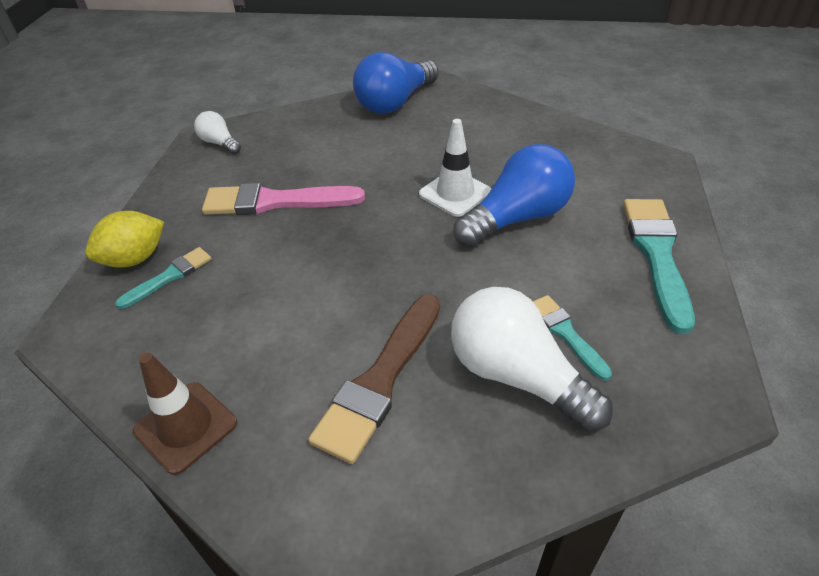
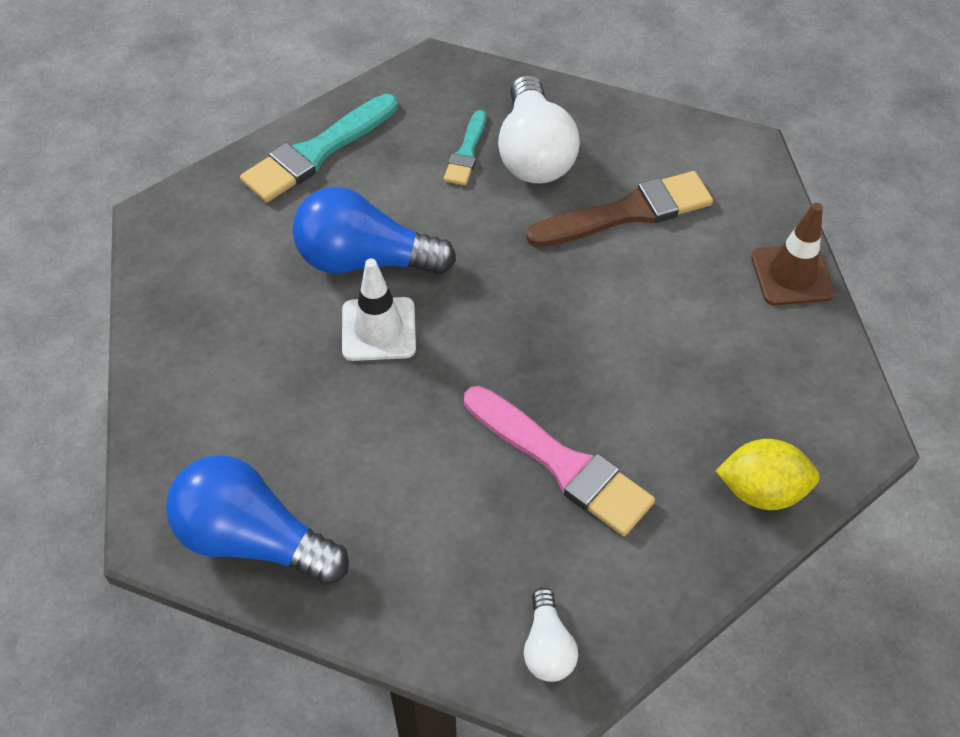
camera: 140 degrees left, 10 degrees up
(169, 277) = (737, 436): turquoise brush -> none
(395, 102) = (253, 539): blue light bulb -> blue light bulb turned 150 degrees counterclockwise

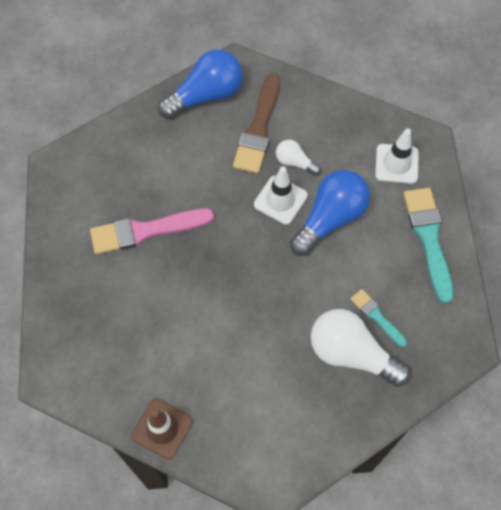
camera: 125 degrees right, 10 degrees up
(220, 232) = (396, 164): none -> white traffic cone
(547, 646) = (72, 171): white light bulb -> white light bulb (295, 162)
(627, 212) = (270, 372): brown brush -> brown brush (258, 128)
(761, 490) = (63, 306): yellow lemon -> none

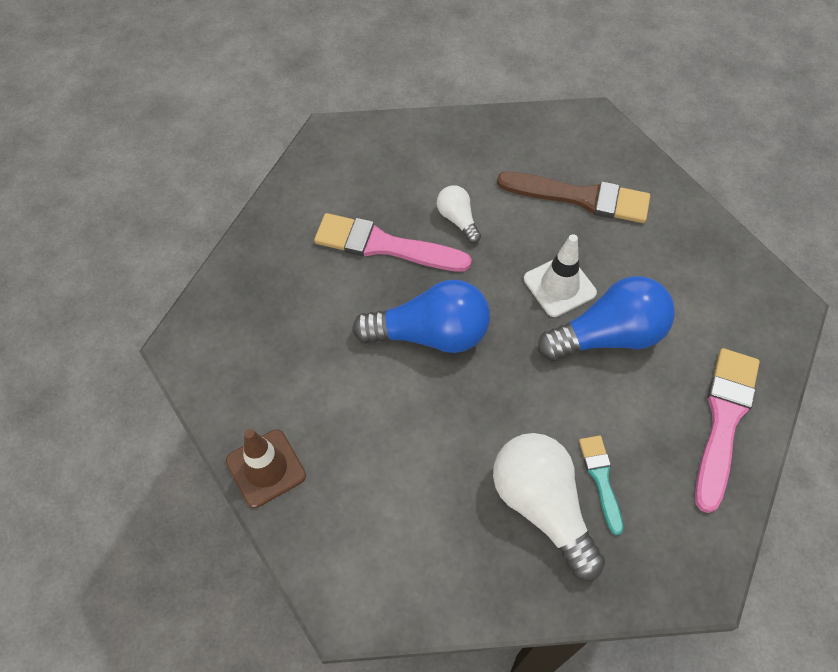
camera: 30 degrees right, 5 degrees down
(206, 95) = (539, 137): blue light bulb -> blue light bulb (430, 334)
(258, 128) = (580, 197): brown brush -> brown brush turned 120 degrees counterclockwise
(295, 162) = (602, 253): white light bulb -> white light bulb (458, 220)
(396, 164) = (730, 313): white traffic cone -> none
(429, 239) = (723, 421): turquoise brush -> pink brush

